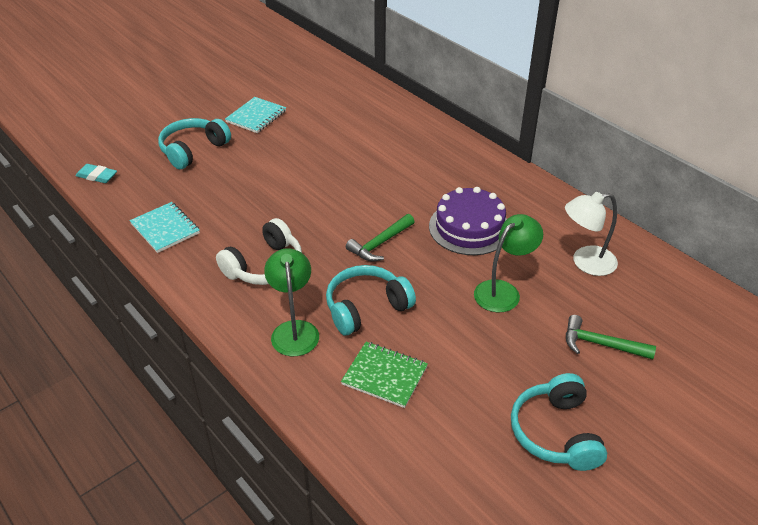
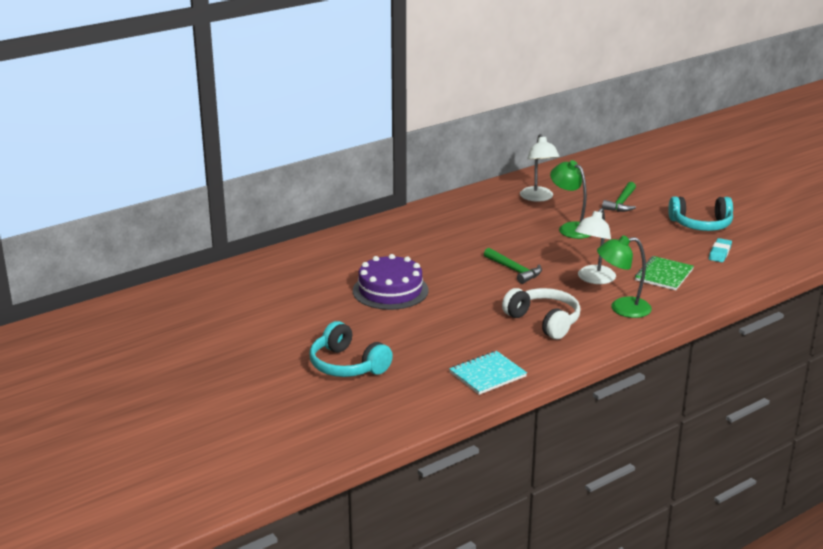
camera: 85 degrees left, 15 degrees down
(97, 176) = (387, 425): turquoise eraser -> turquoise eraser (720, 253)
(256, 116) = (288, 329): turquoise notebook -> none
(366, 307) = (593, 279): turquoise headphones -> white lamp
(469, 227) = (494, 234): purple cake -> purple cake (390, 290)

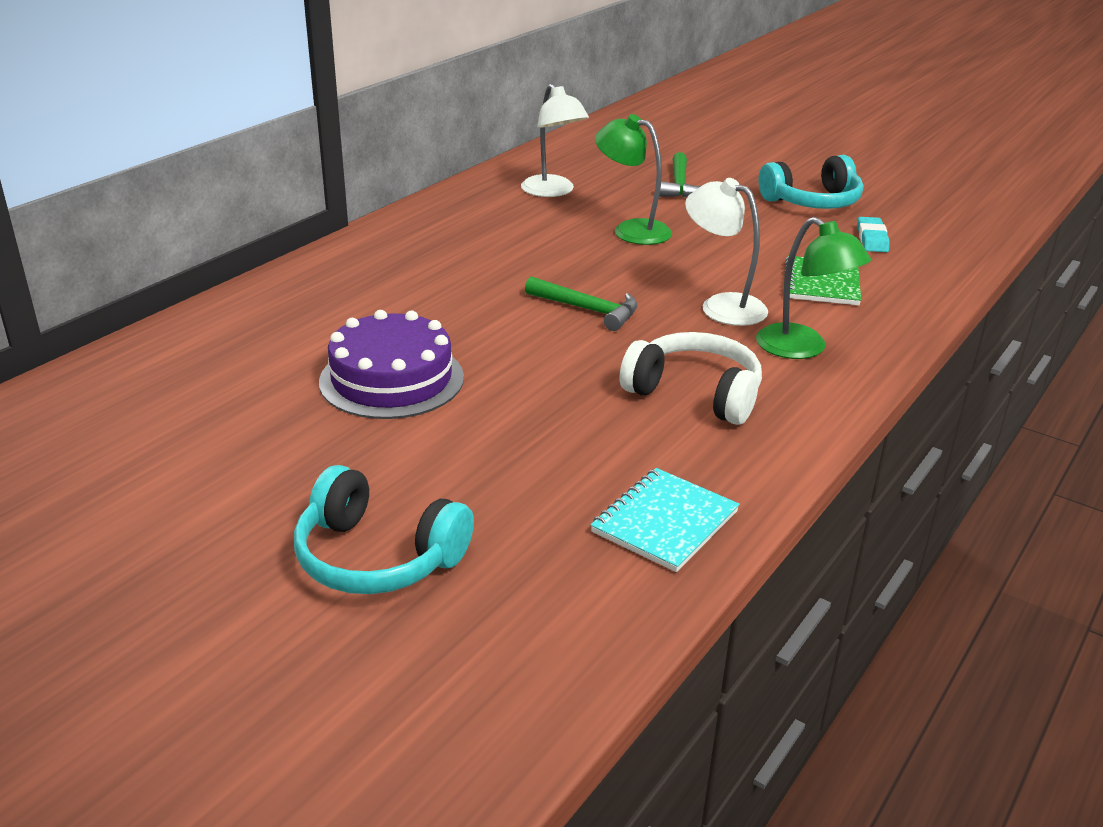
camera: 20 degrees left, 5 degrees up
(593, 279) = (722, 306): white lamp -> white lamp turned 120 degrees clockwise
(622, 308) = (802, 349): green lamp -> green lamp turned 105 degrees counterclockwise

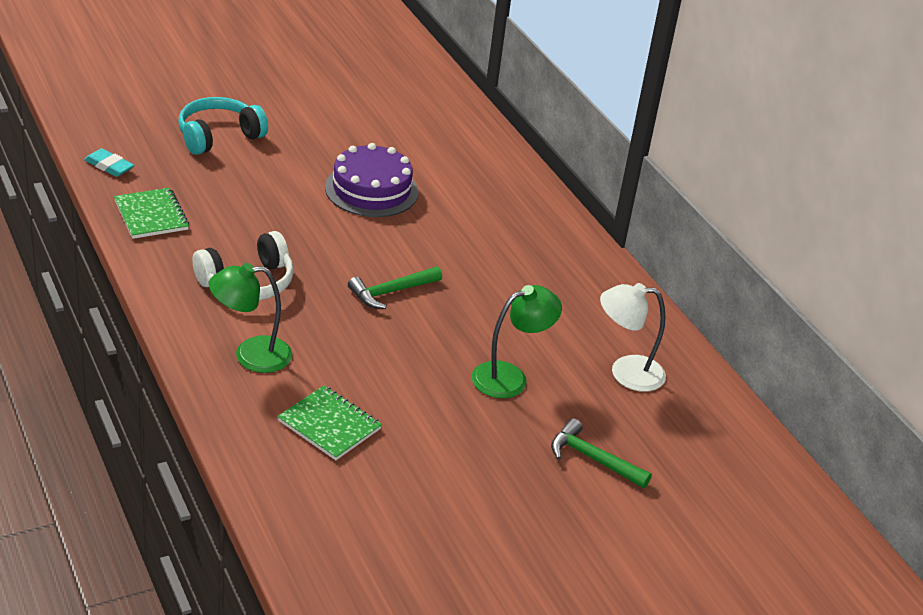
camera: 115 degrees right, 5 degrees up
(664, 522) = (151, 215): turquoise notebook -> green notebook
(722, 306) = (342, 353): white lamp -> none
(812, 202) = (490, 527): turquoise headphones -> none
(872, 239) = (380, 512): turquoise eraser -> turquoise eraser (109, 166)

